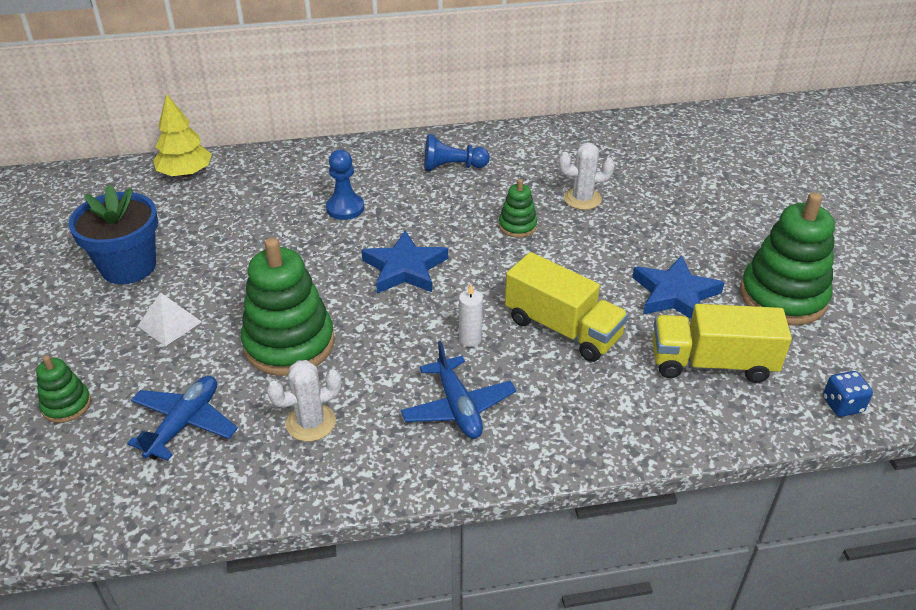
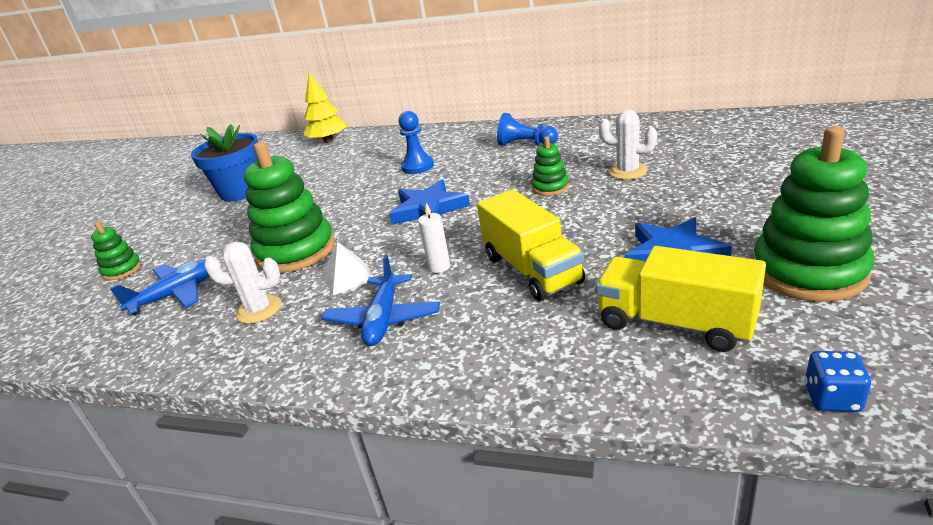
camera: 30 degrees right, 10 degrees down
(169, 324) = (231, 228): white pyramid -> white pyramid (348, 277)

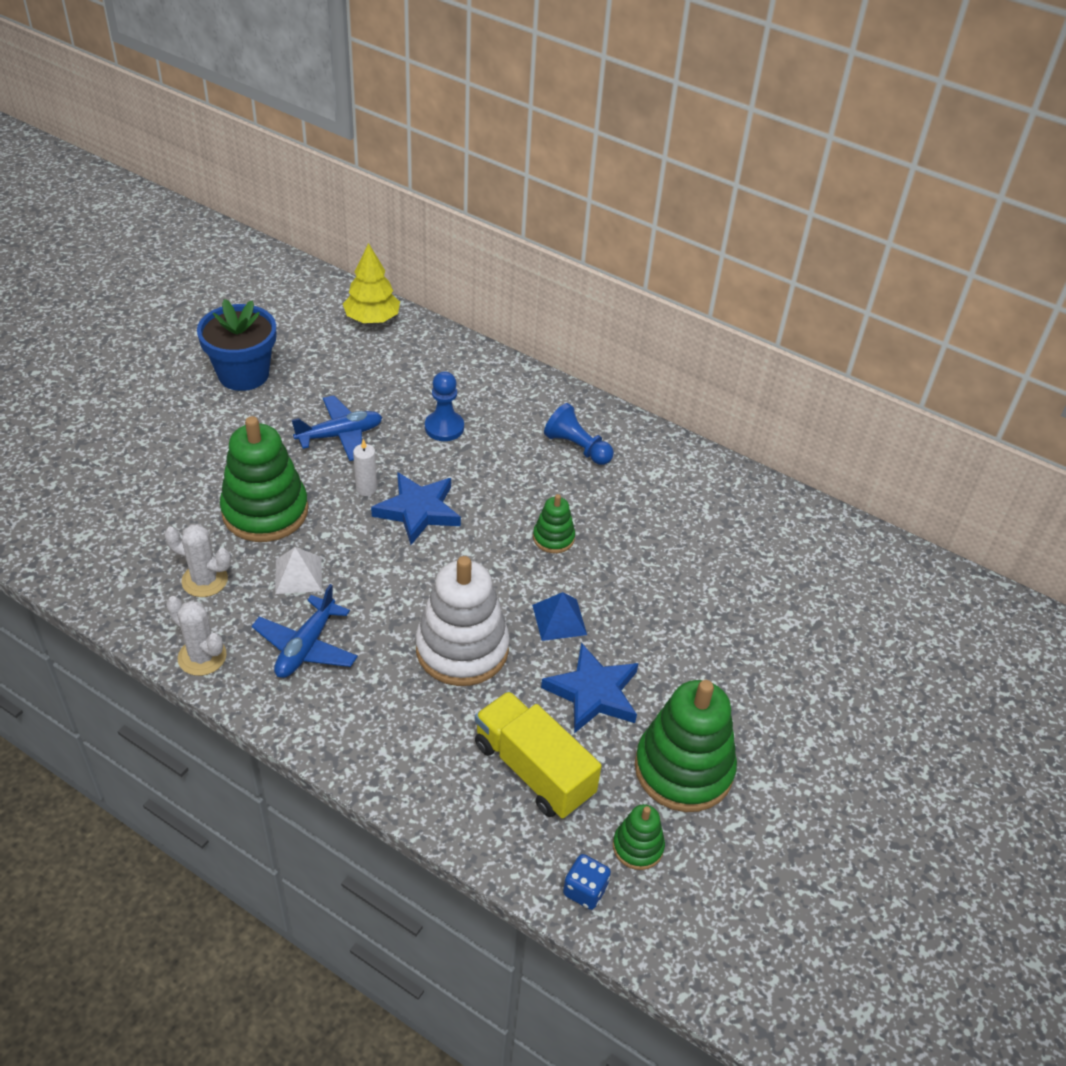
camera: 10 degrees right, 15 degrees up
(122, 270) = (92, 454): green stacking toy -> green stacking toy (638, 847)
(176, 294) = (136, 520): blue plane -> blue plane (340, 435)
(439, 267) = (385, 603): white candle -> white candle (366, 489)
(531, 269) = (462, 649): yellow truck -> white stacking toy
(598, 225) = (559, 619): none -> blue pyramid
(627, 171) = (644, 553): white cactus -> white cactus (202, 657)

